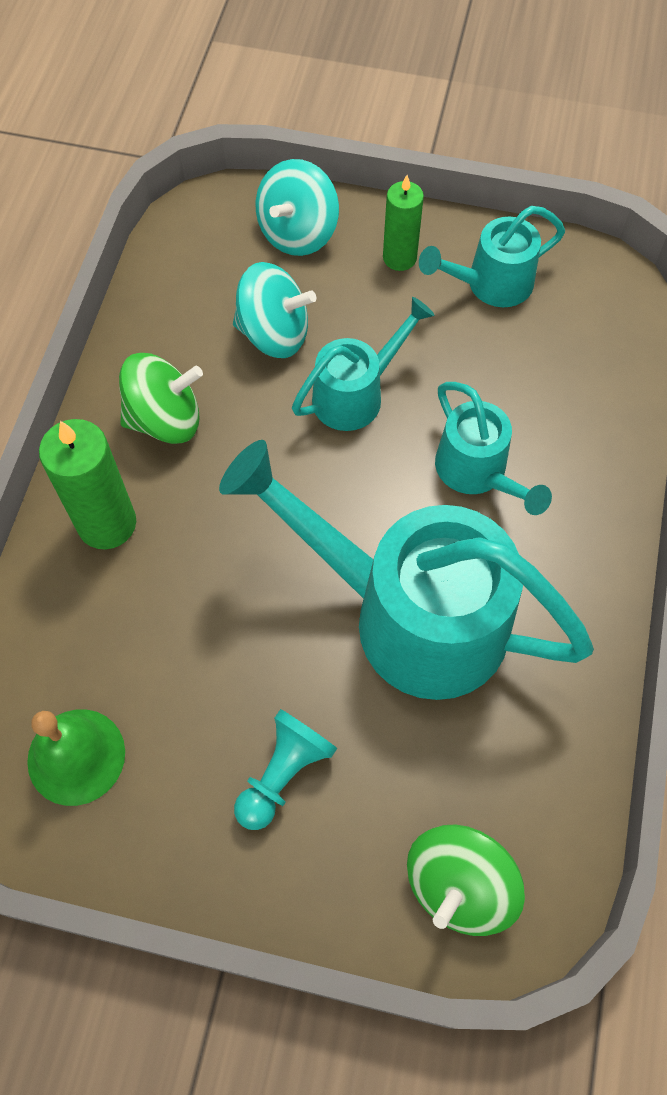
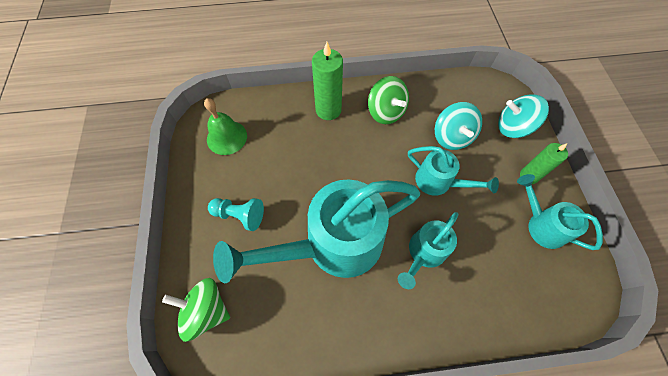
camera: 70 degrees right, 0 degrees up
(409, 615) = (333, 244): turquoise watering can -> turquoise watering can turned 120 degrees counterclockwise

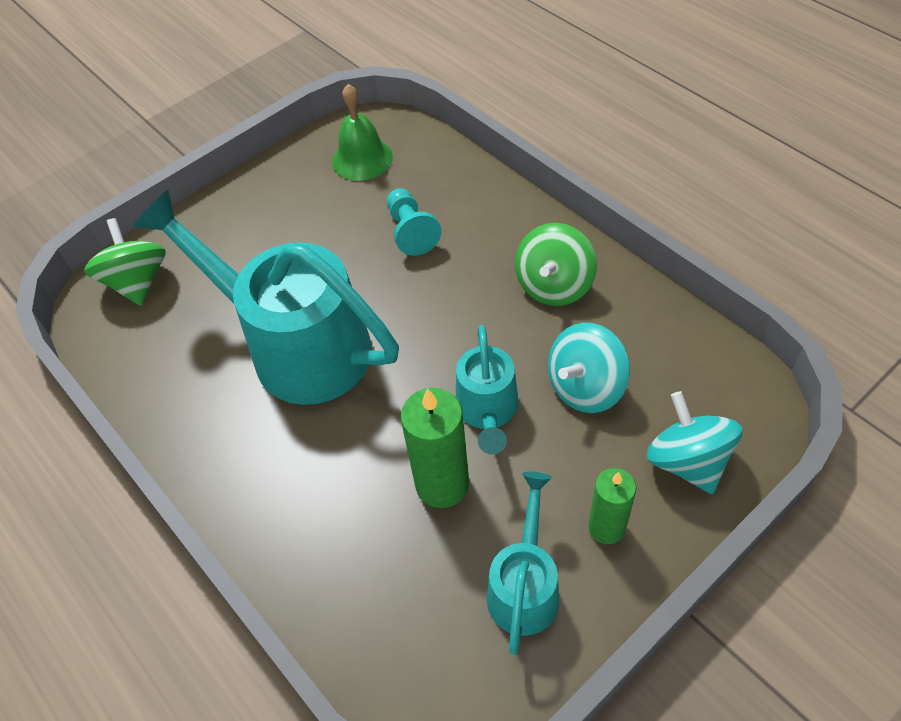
camera: 60 degrees right, 10 degrees down
(239, 215) = (268, 237): turquoise pawn -> turquoise pawn (411, 231)
(328, 110) = (495, 224): green candle -> green candle (442, 484)
(424, 253) = (358, 451): turquoise watering can -> none

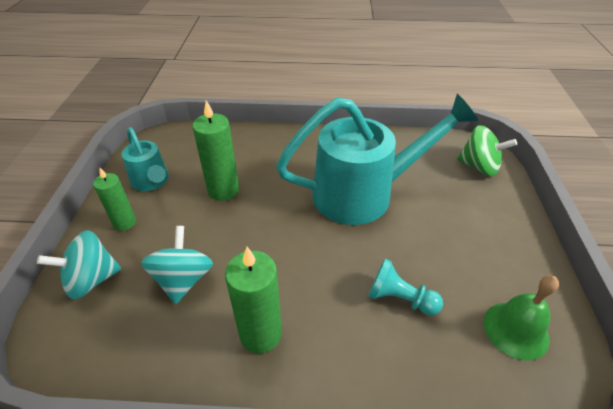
camera: 130 degrees right, 10 degrees down
(487, 411) = (231, 230): turquoise watering can -> none
(554, 285) = (260, 334): green spinning top -> green candle
(687, 461) = (91, 280): turquoise spinning top -> turquoise spinning top turned 135 degrees clockwise

